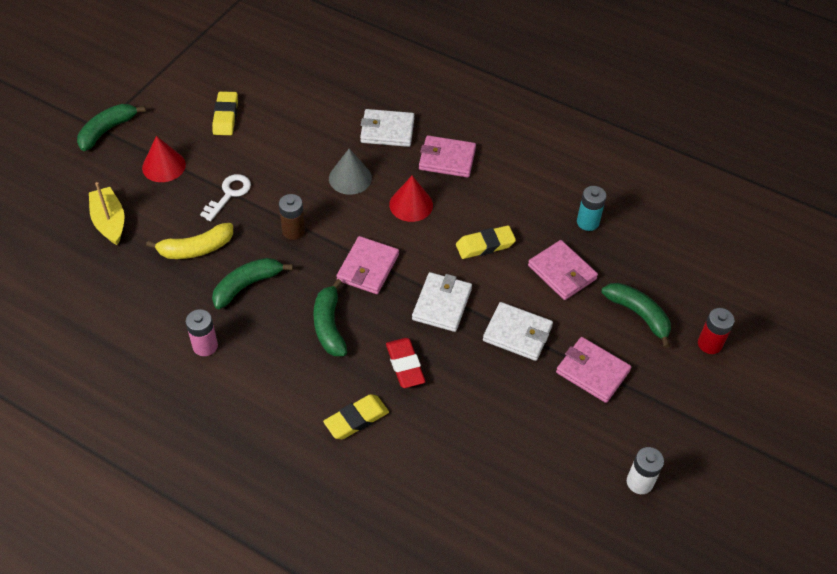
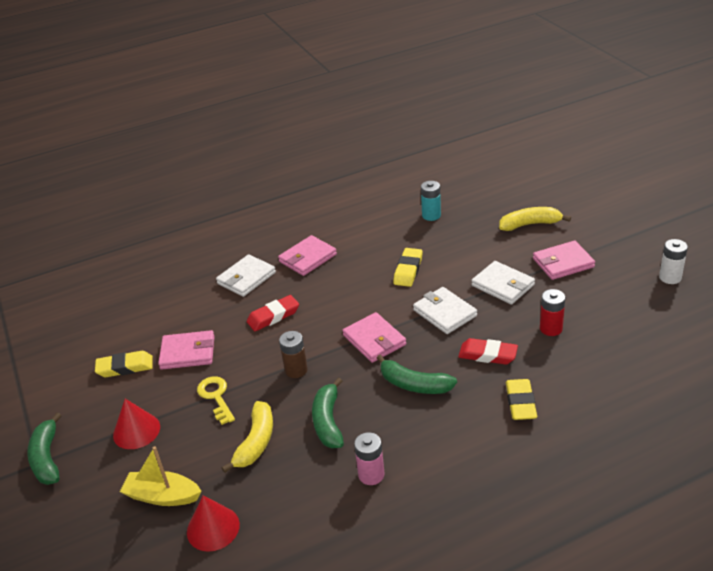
camera: 50 degrees left, 15 degrees down
(225, 116) = (125, 367): yellow eraser -> yellow eraser turned 45 degrees counterclockwise
(229, 194) = (216, 397): white key -> yellow key
(350, 178) = (273, 316): grey cone -> red eraser
(411, 204) = (333, 293): red cone -> red cone (213, 528)
(517, 333) = (503, 285): white wallet -> white wallet turned 75 degrees clockwise
(562, 272) = (465, 243): pink wallet -> pink wallet (188, 353)
(638, 314) = (530, 224): green banana -> yellow banana
(709, 344) = (577, 205): red battery -> red battery (551, 328)

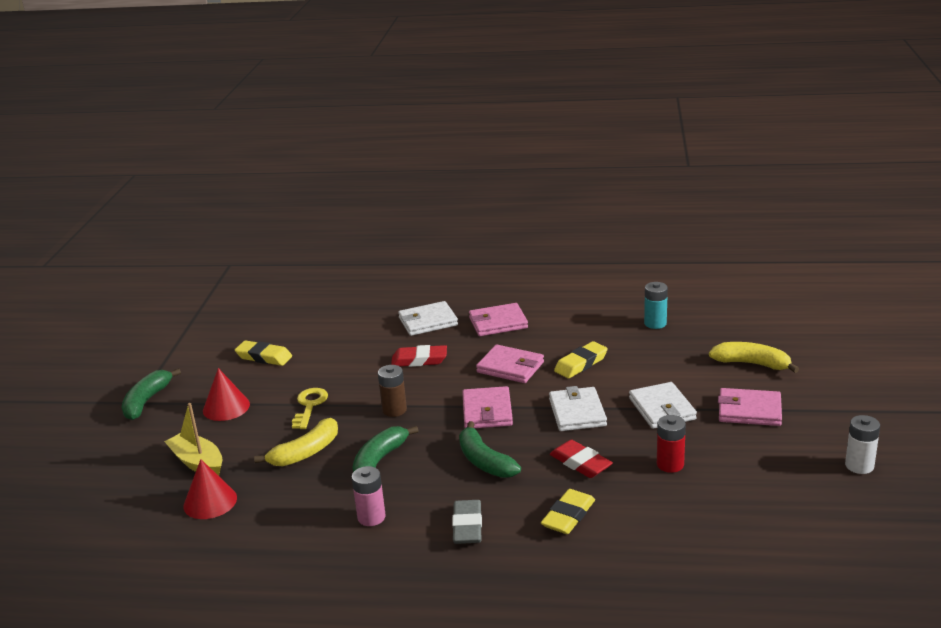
camera: 30 degrees right, 10 degrees down
(188, 353) = (322, 364): pink wallet -> pink wallet (510, 367)
(455, 446) = (467, 526): none -> grey eraser

